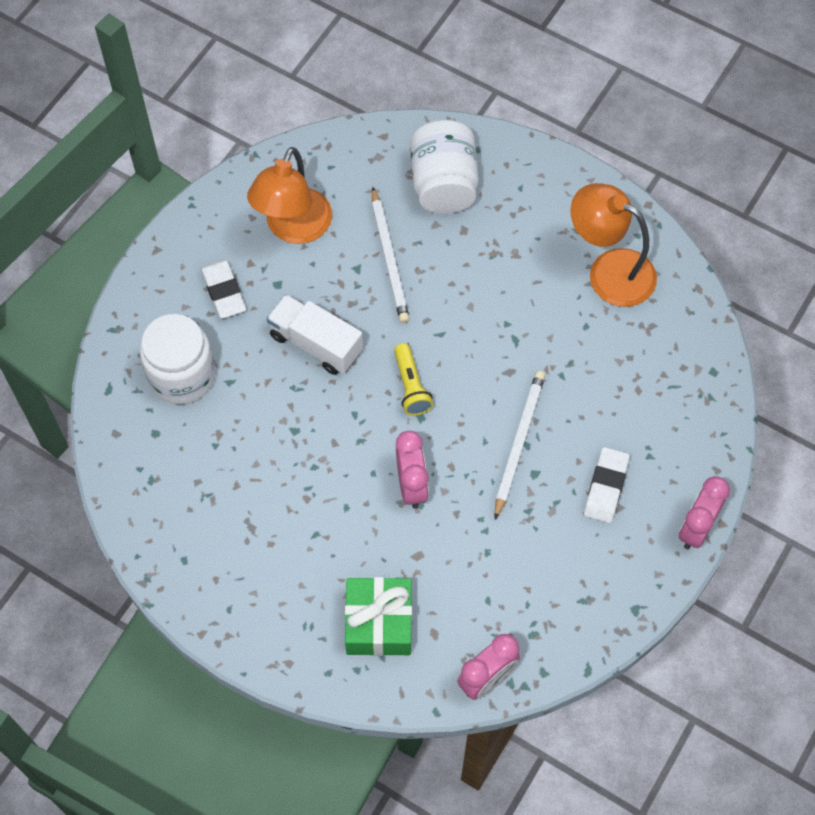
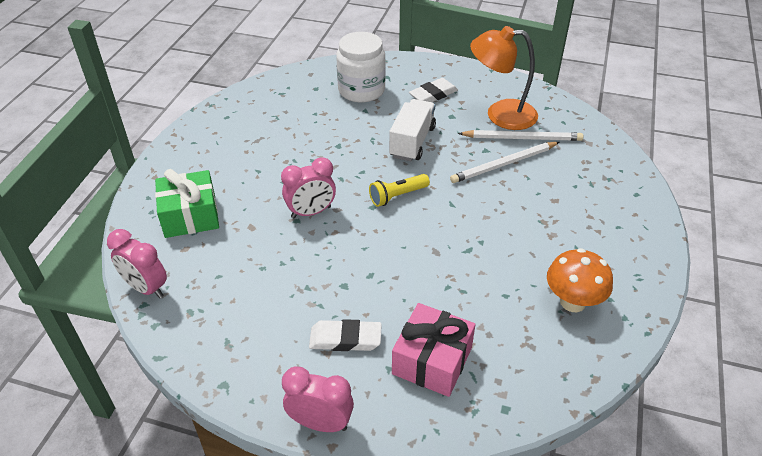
camera: 75 degrees right, 20 degrees down
(443, 184) = (589, 181): white jar -> none
(518, 443) = (370, 269): white pencil -> white pencil (522, 138)
(609, 271) = (572, 302): orange lamp -> orange mushroom
(649, 416) = (432, 361): none -> pink gift

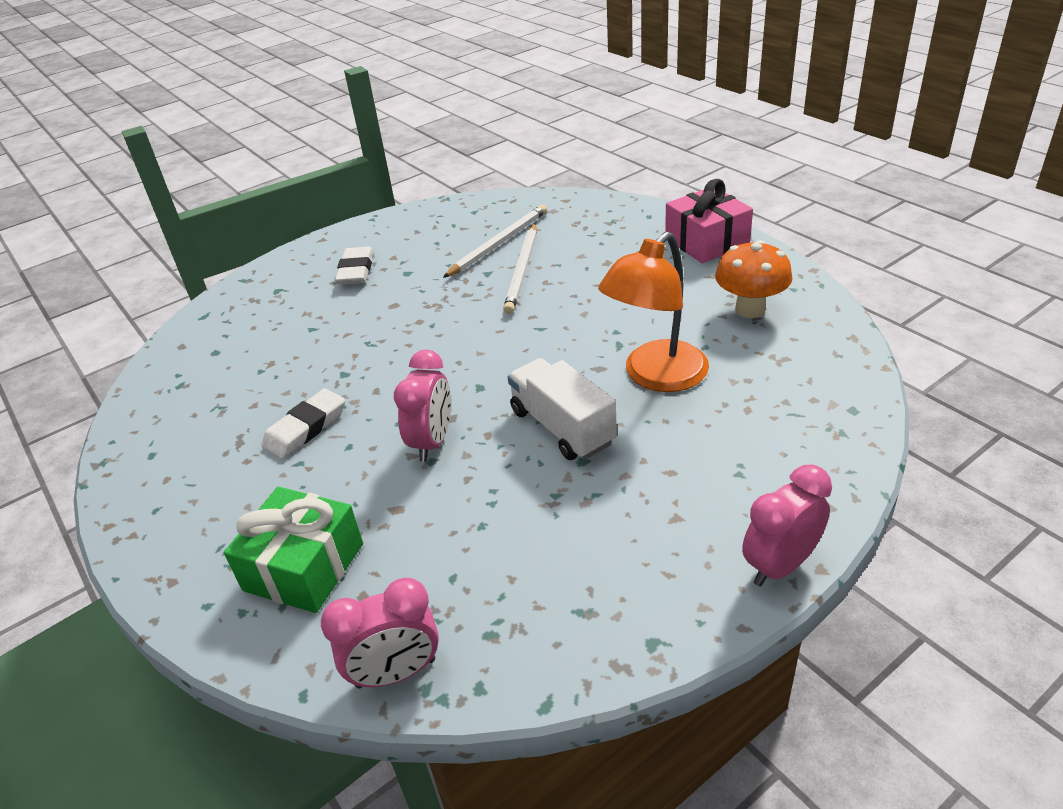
camera: 50 degrees left, 5 degrees down
(345, 339) = (667, 492): white eraser -> white eraser (306, 428)
(361, 90) = (273, 317): white jar -> none
(397, 196) = (485, 361): yellow flashlight -> none
(412, 142) = (412, 315): white truck -> white truck (562, 427)
(432, 361) = (753, 435): pink gift -> pink gift (706, 241)
(500, 114) = (447, 241): orange lamp -> orange lamp (656, 376)

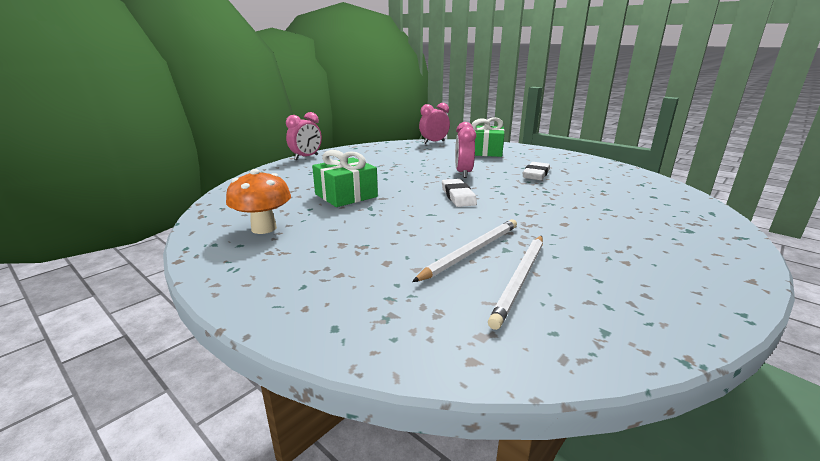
camera: 165 degrees right, 15 degrees down
(356, 270) = (644, 247): white eraser -> white eraser (458, 196)
(522, 270) = (471, 251): white pencil -> white pencil turned 45 degrees clockwise
(562, 427) = (398, 179): white truck -> none
(656, 376) = (346, 195): orange lamp -> green gift
(706, 241) = (270, 288): pink gift -> none

